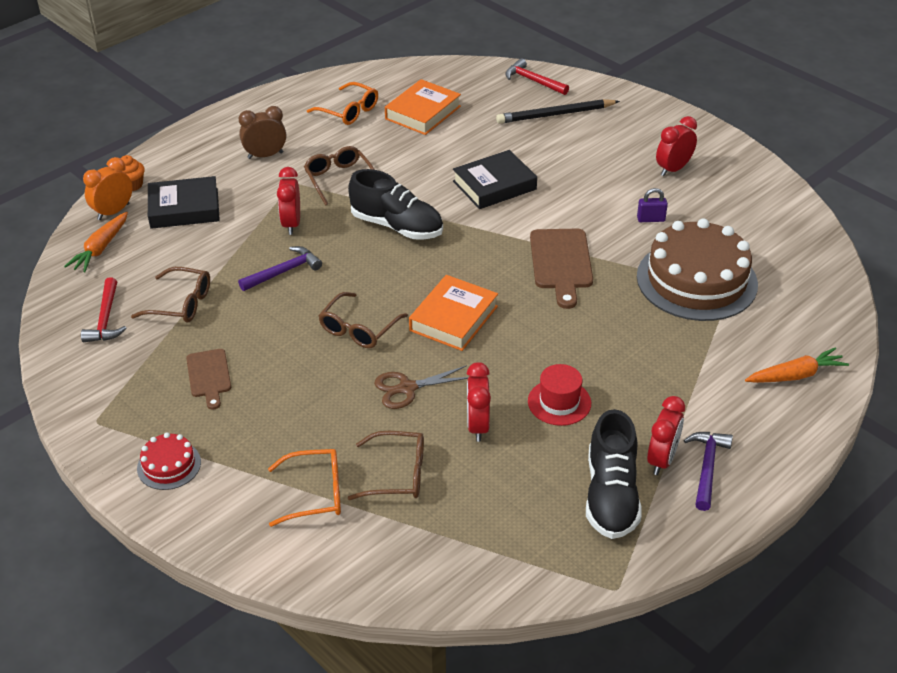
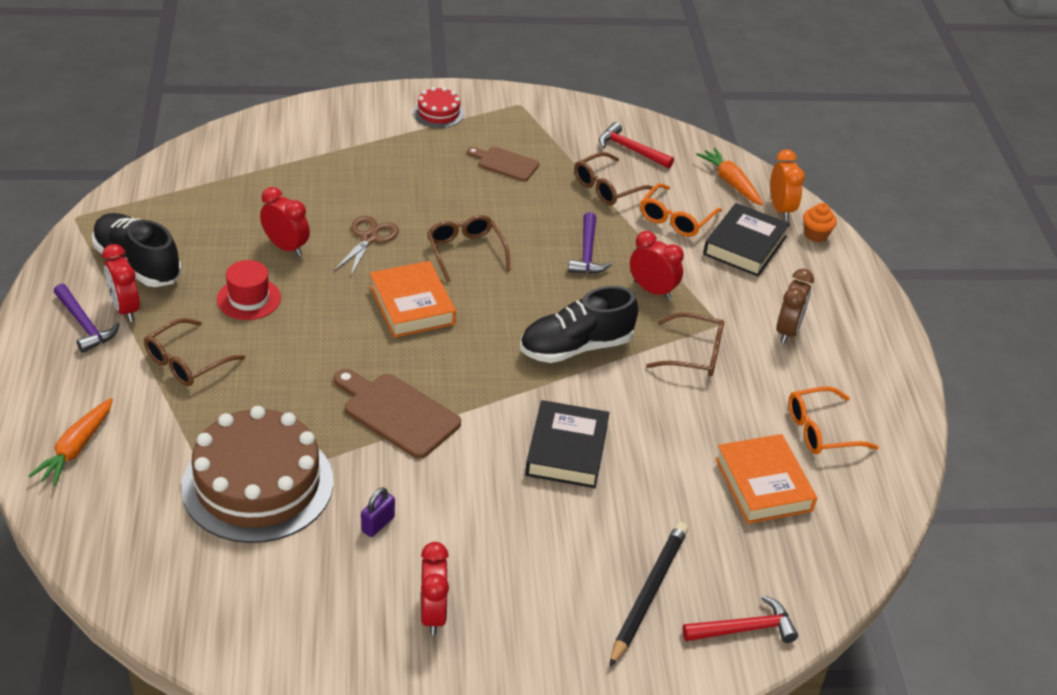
camera: 125 degrees right, 0 degrees up
(315, 493) = (331, 151): orange glasses -> orange glasses (676, 219)
(397, 474) = (297, 189): brown glasses -> brown glasses (186, 362)

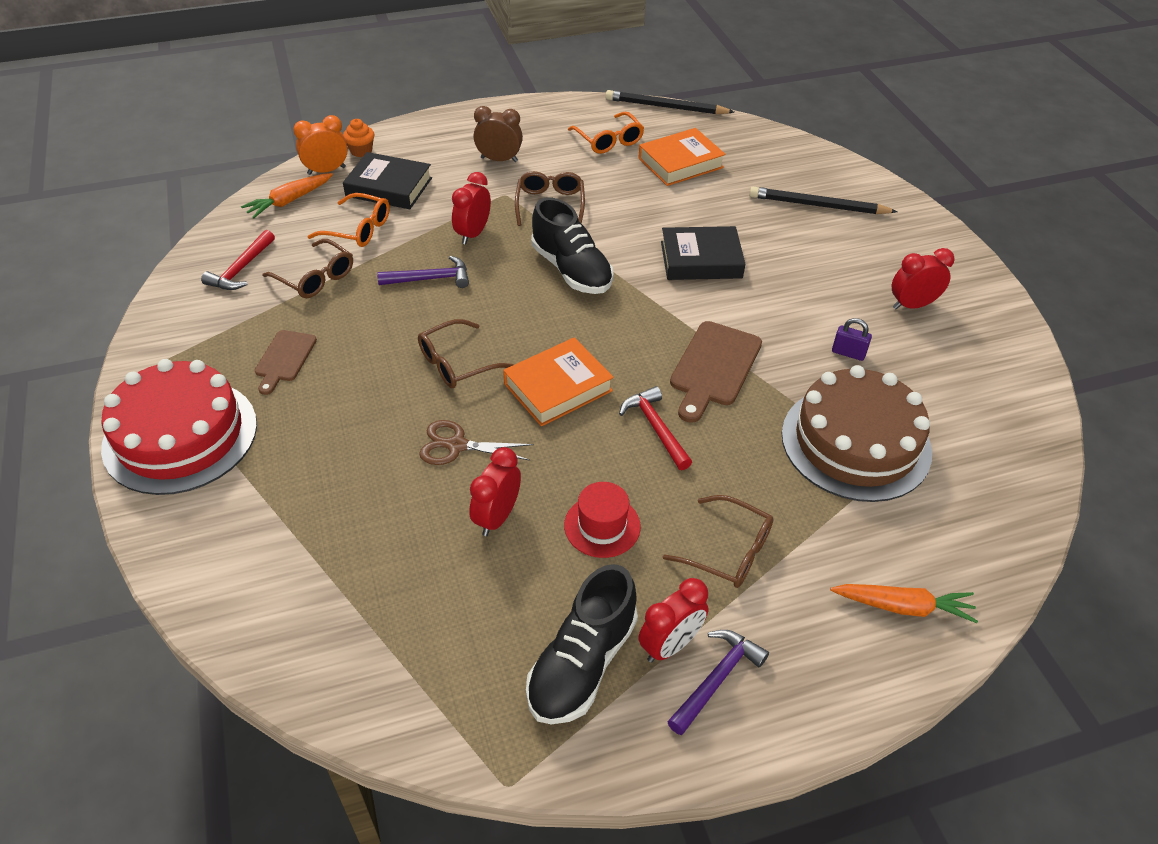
camera: 100 degrees left, 5 degrees up
(438, 113) = (180, 435): red cake -> red cake, size x2.20
(744, 629) = (818, 164): red hammer -> red hammer (656, 428)
(901, 506) = (666, 107): none -> black pencil

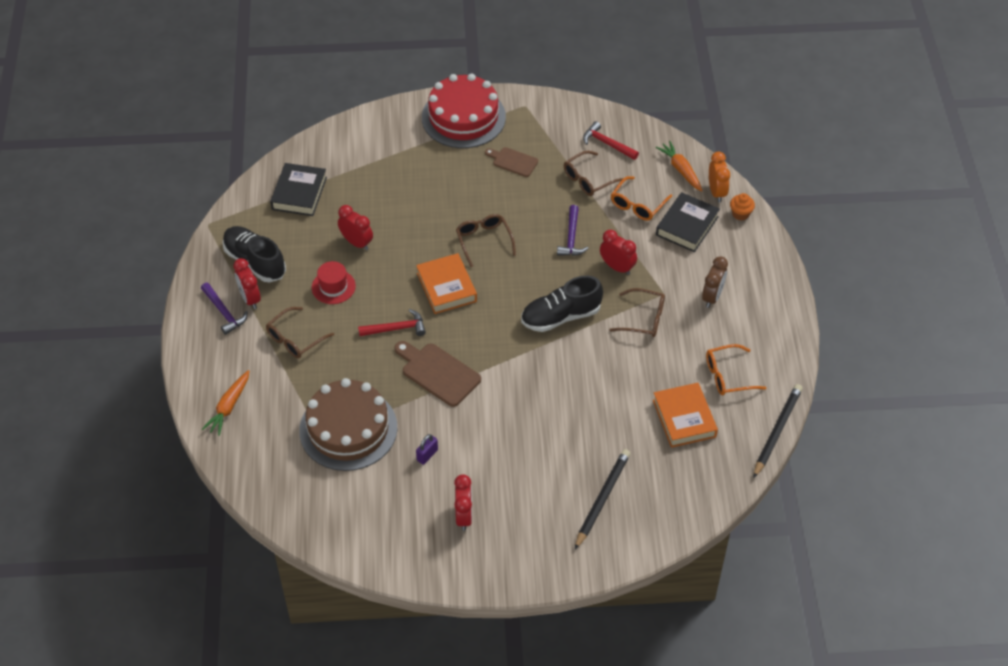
camera: 105 degrees right, 5 degrees up
(456, 445) = (415, 232): brown scissors -> none
(701, 260) = (552, 397): black book -> black book (299, 193)

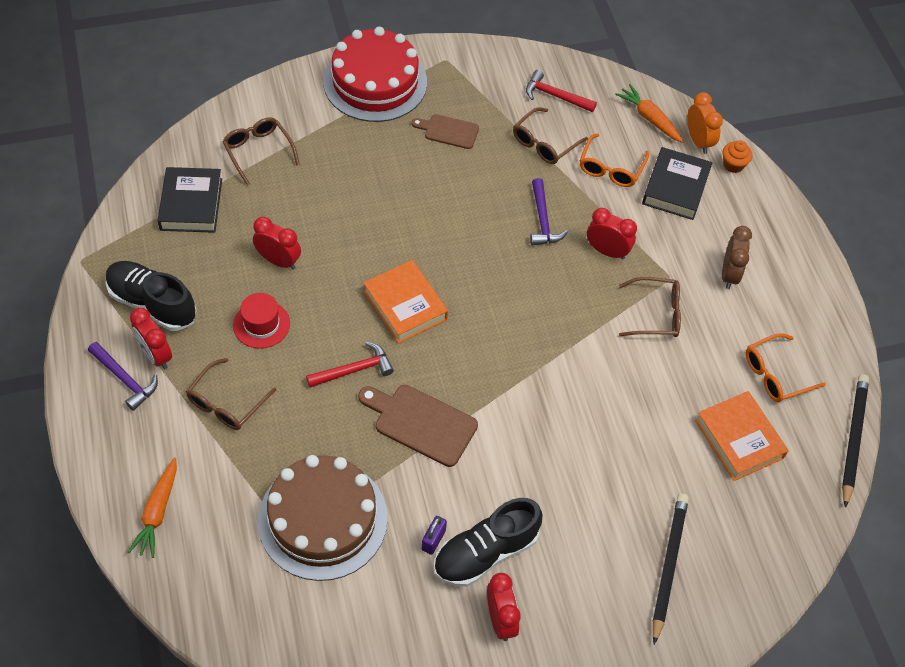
camera: 15 degrees left, 5 degrees up
(484, 241) = (437, 238): brown glasses -> brown glasses (258, 151)
(561, 316) = (555, 325): black shoe -> black shoe (485, 552)

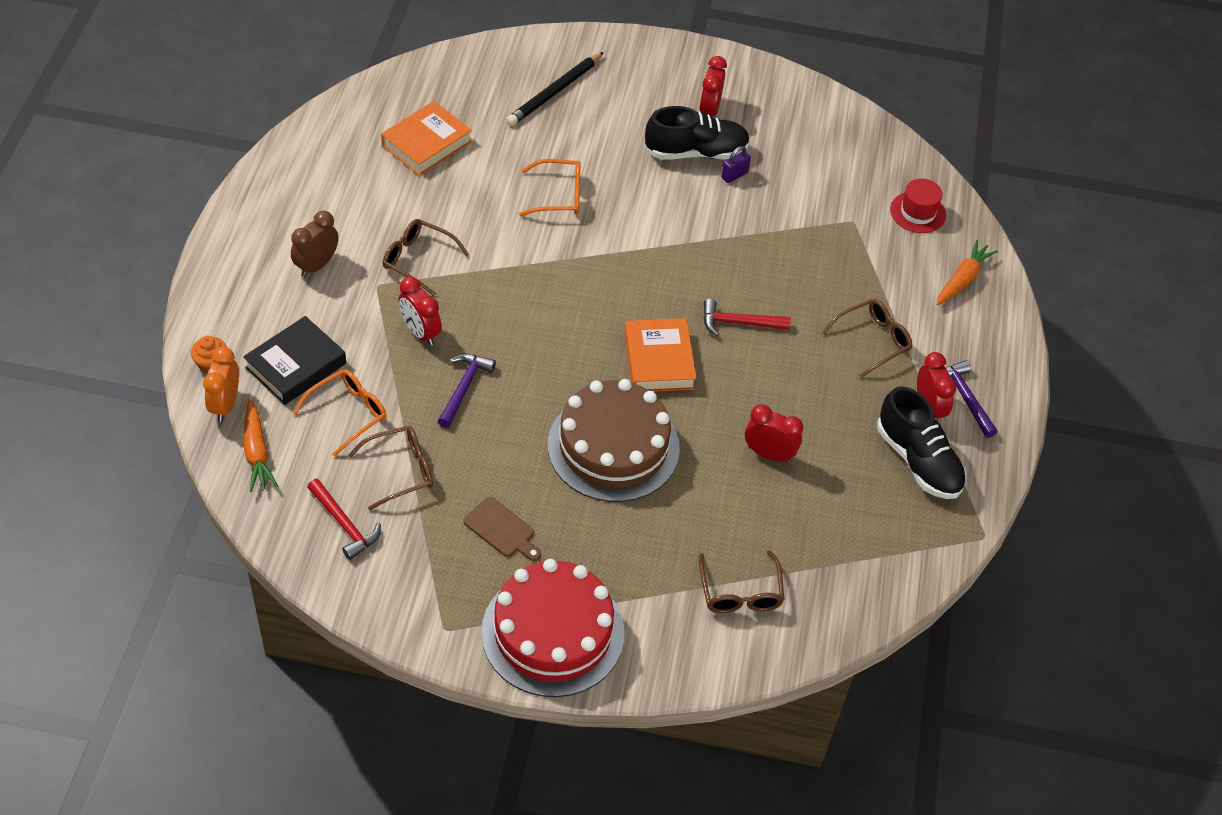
camera: 155 degrees left, 5 degrees down
(191, 204) = (842, 556): black book -> none
(261, 324) = (812, 398): red hat -> red hat (918, 212)
(278, 261) = (769, 454): red clock -> red clock turned 150 degrees clockwise
(323, 519) = (821, 222): brown cake -> brown cake (613, 446)
(421, 423) = (699, 258): brown cutting board -> none
(739, 439) = (426, 144): orange book -> orange book turned 45 degrees clockwise
(775, 374) = (351, 174): orange glasses -> orange glasses (559, 196)
(853, 439) = (329, 108): black pencil -> none

